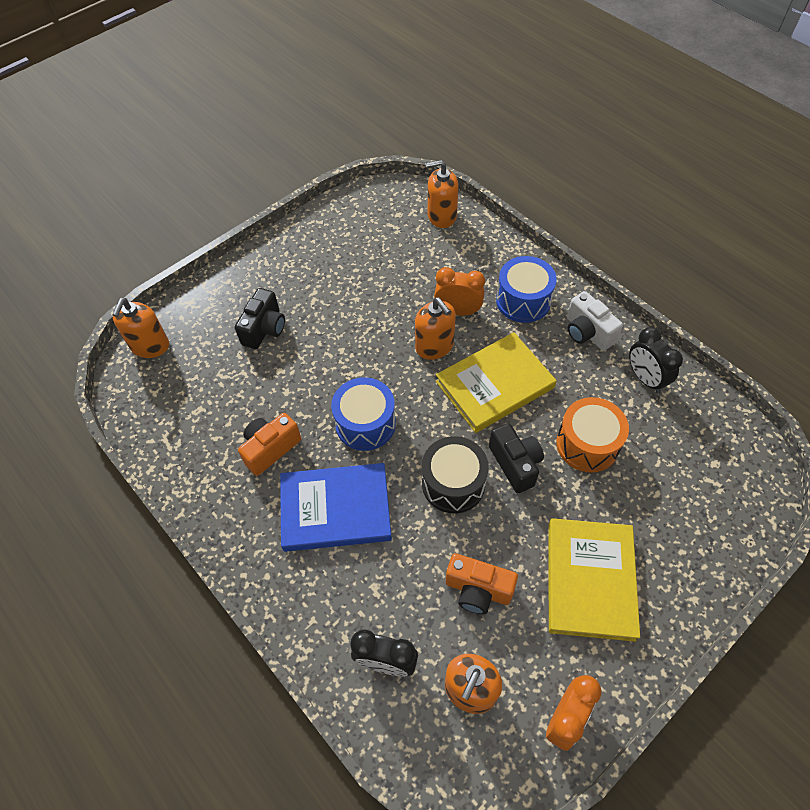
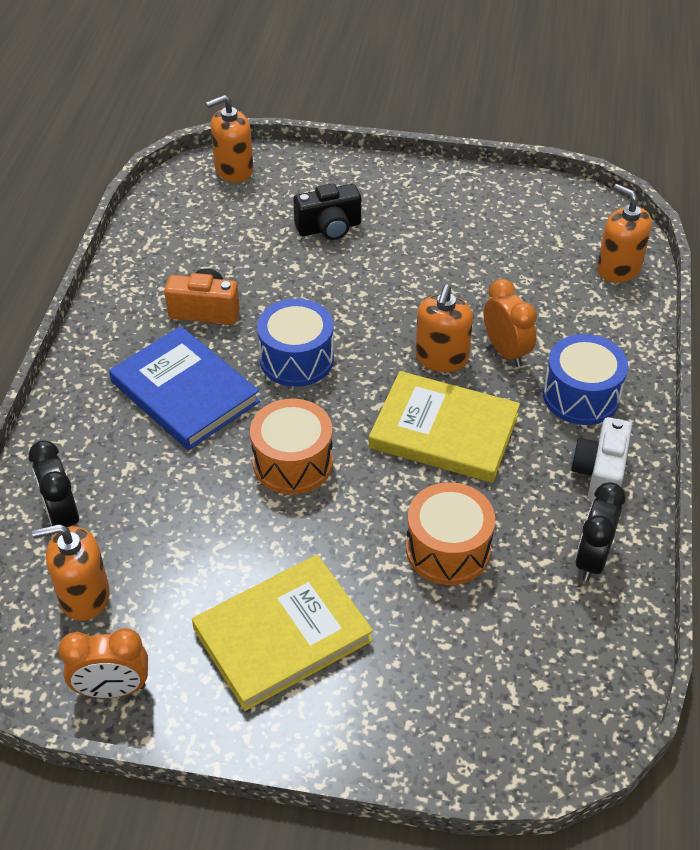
camera: 50 degrees right, 10 degrees down
(453, 483) = (293, 462): black drum -> orange drum
(478, 590) = (192, 546): orange camera -> none
(515, 464) = (362, 500): black camera -> none

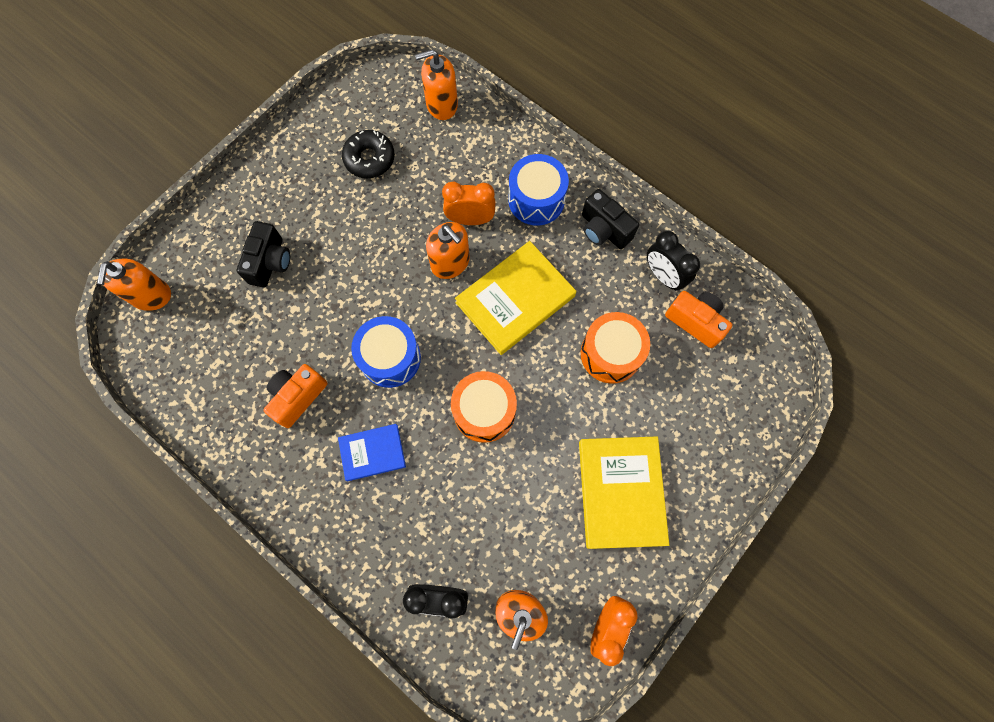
camera: 60 degrees left, 25 degrees up
(184, 392) = (372, 453): blue book -> blue book, size x0.57
(502, 244) = (369, 159): none -> black donut
(559, 619) = (695, 322): none -> orange camera
(600, 474) = (604, 230): white camera -> black camera

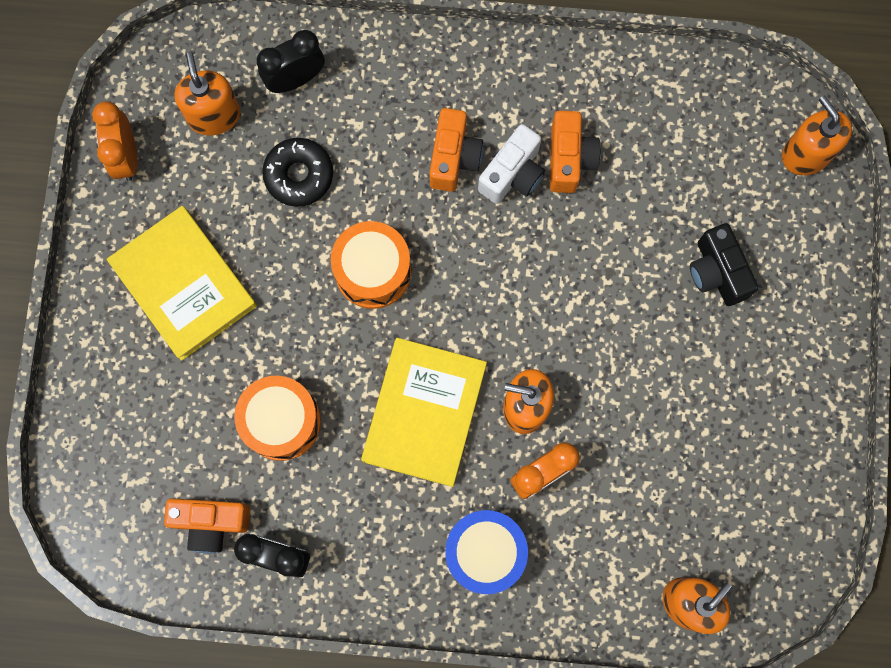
camera: 145 degrees right, 5 degrees up
(342, 413) = (512, 174): none -> white camera
(369, 159) = (714, 469): black donut -> black donut (299, 175)
(372, 453) = (453, 158): blue book -> orange camera
(390, 358) = (509, 259): blue drum -> none
(604, 230) = (381, 567): black camera -> none

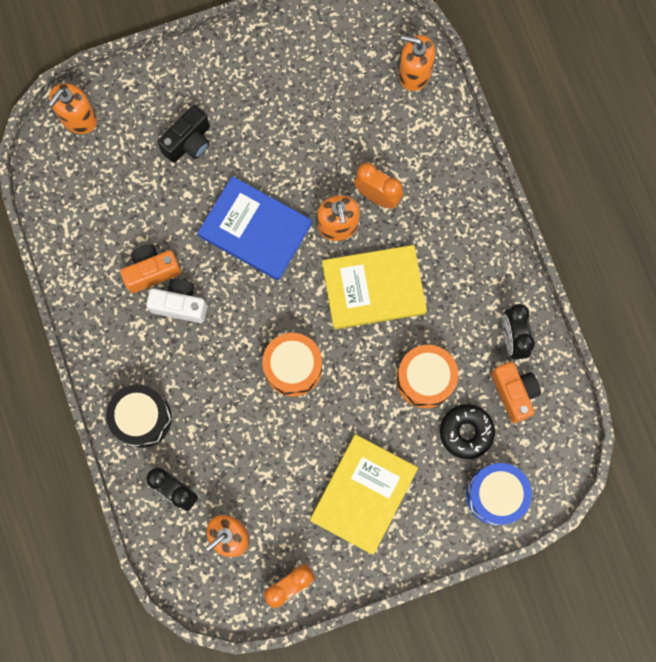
camera: 115 degrees left, 0 degrees up
(299, 175) = (247, 452): black donut -> black donut (466, 432)
(397, 76) = (142, 418): none -> black drum
(453, 158) = (186, 350): orange camera -> none
(485, 552) = (445, 209): blue drum -> blue drum (495, 495)
(566, 302) = (255, 230): none -> blue book

